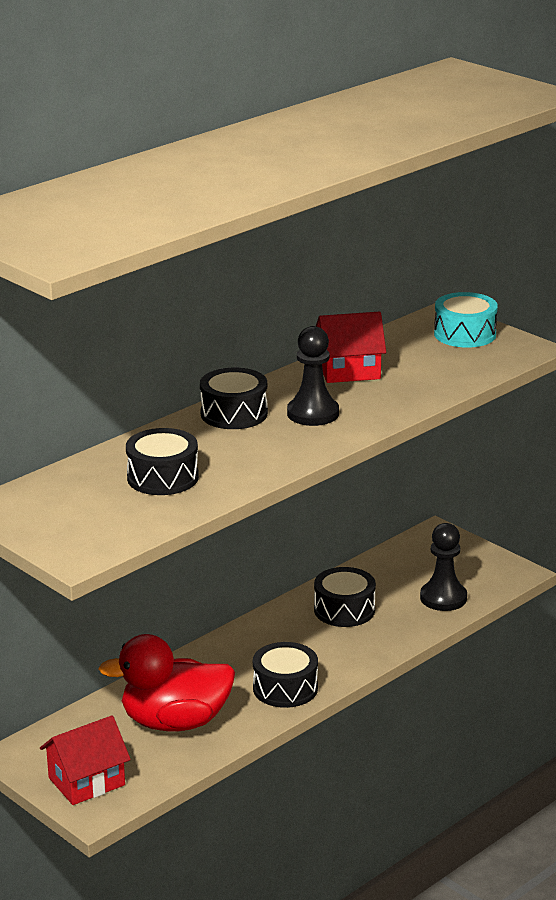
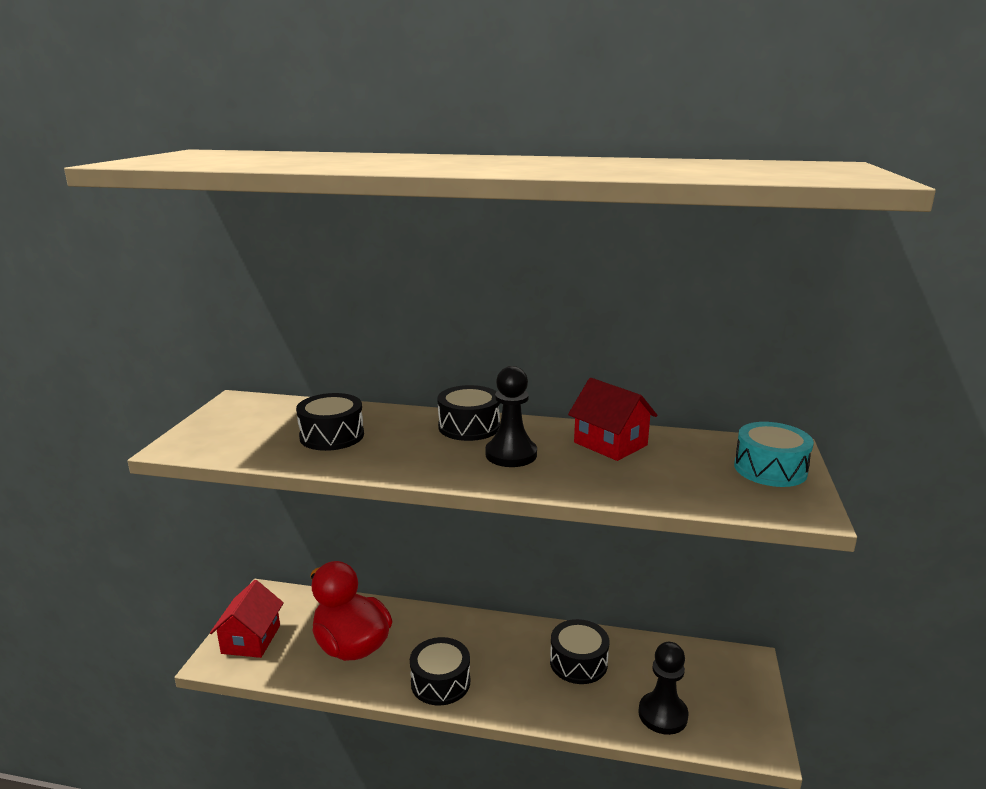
camera: 55 degrees right, 5 degrees down
(86, 781) = (251, 639): red house -> red house turned 75 degrees clockwise

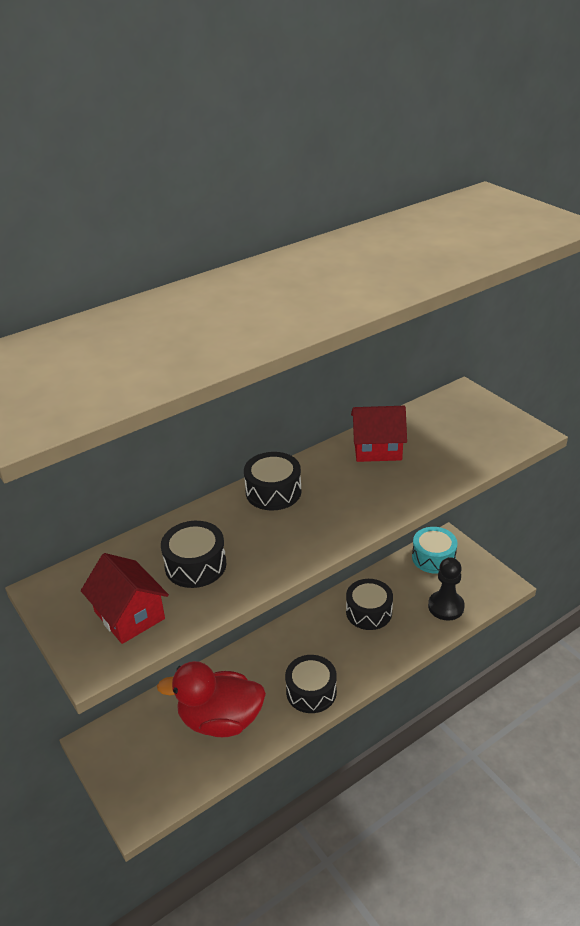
camera: 45 degrees left, 15 degrees up
(251, 639) = (139, 780): red house -> red house (129, 615)
(511, 454) = (338, 497): black pawn -> none
(770, 469) = (478, 414): turquoise drum -> turquoise drum (433, 558)

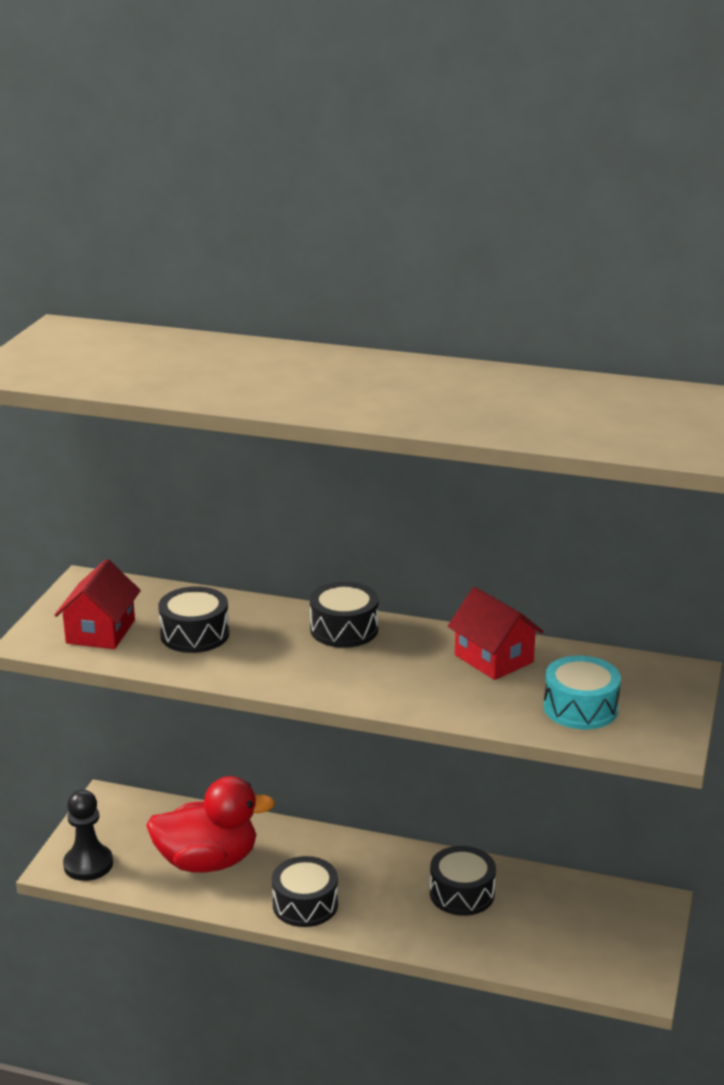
camera: 50 degrees right, 10 degrees down
(220, 720) = (207, 861): red duck -> red duck turned 120 degrees clockwise
(433, 558) = (611, 905): turquoise drum -> turquoise drum (580, 708)
(446, 606) = (543, 950): black pawn -> black pawn (88, 864)

